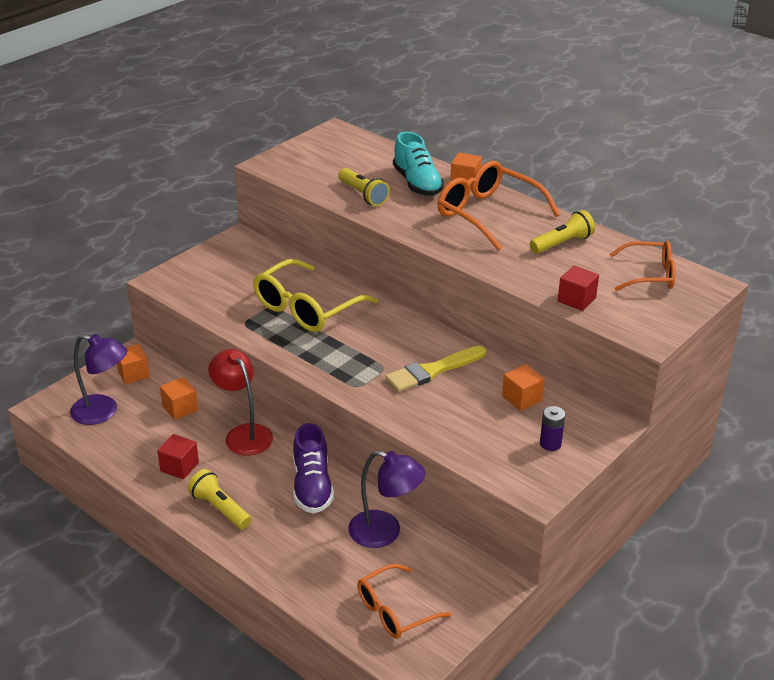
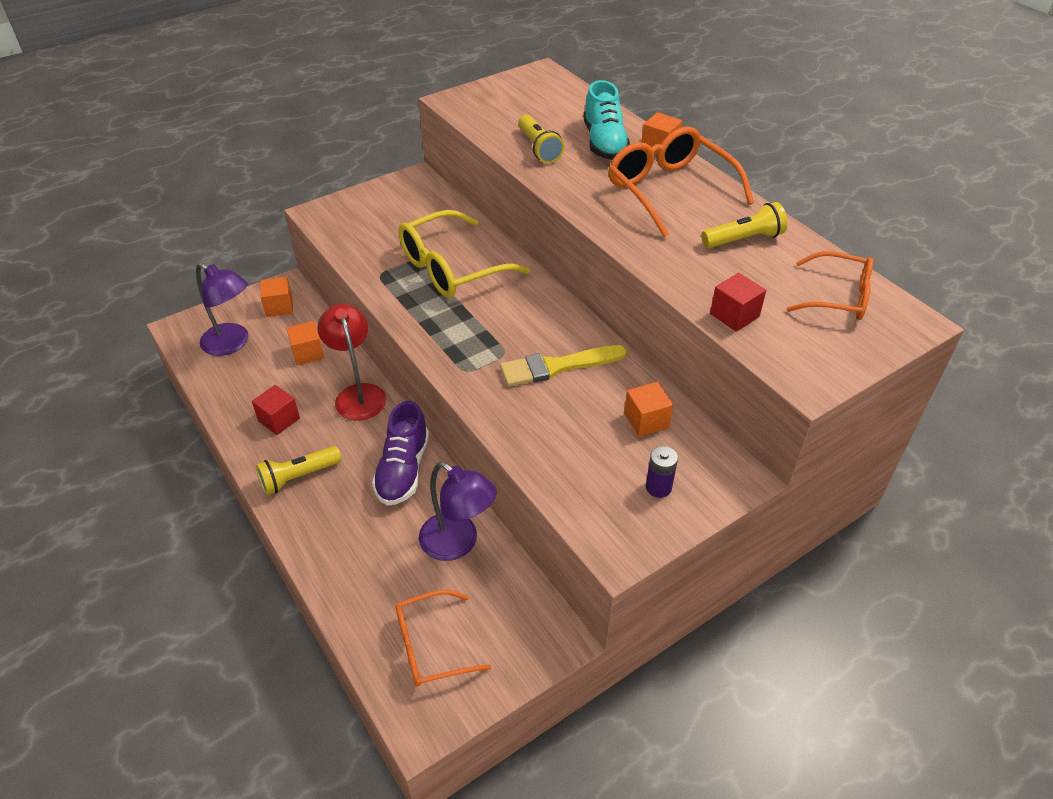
camera: 15 degrees right, 10 degrees up
(220, 508) = (298, 477): yellow flashlight -> yellow flashlight turned 90 degrees counterclockwise

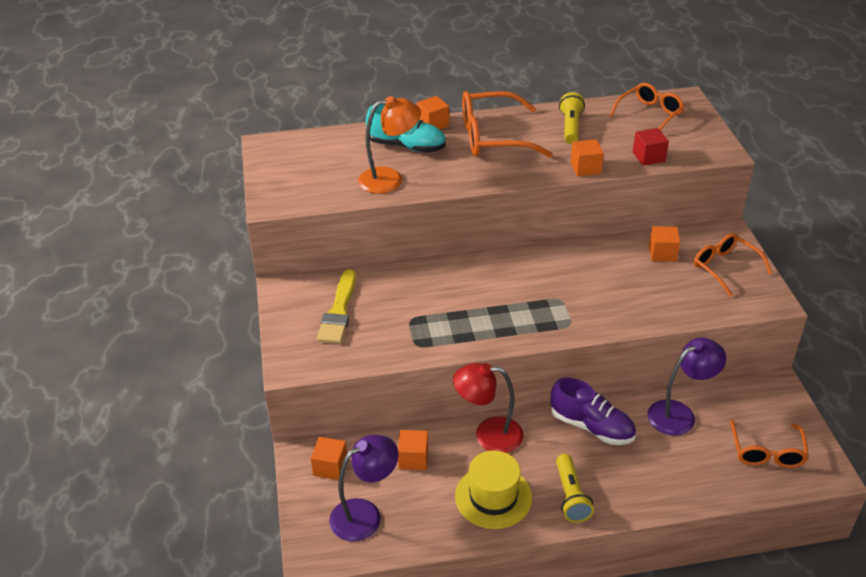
camera: 65 degrees left, 5 degrees down
(279, 419) = (493, 497): red cube -> yellow hat
(451, 268) = (435, 301): yellow glasses -> none
(539, 148) = (390, 179): yellow flashlight -> orange lamp
(557, 366) = (588, 277): yellow brush -> yellow brush (339, 311)
(658, 487) = (724, 267): purple battery -> orange glasses
(665, 269) = (585, 168): none -> orange cube

